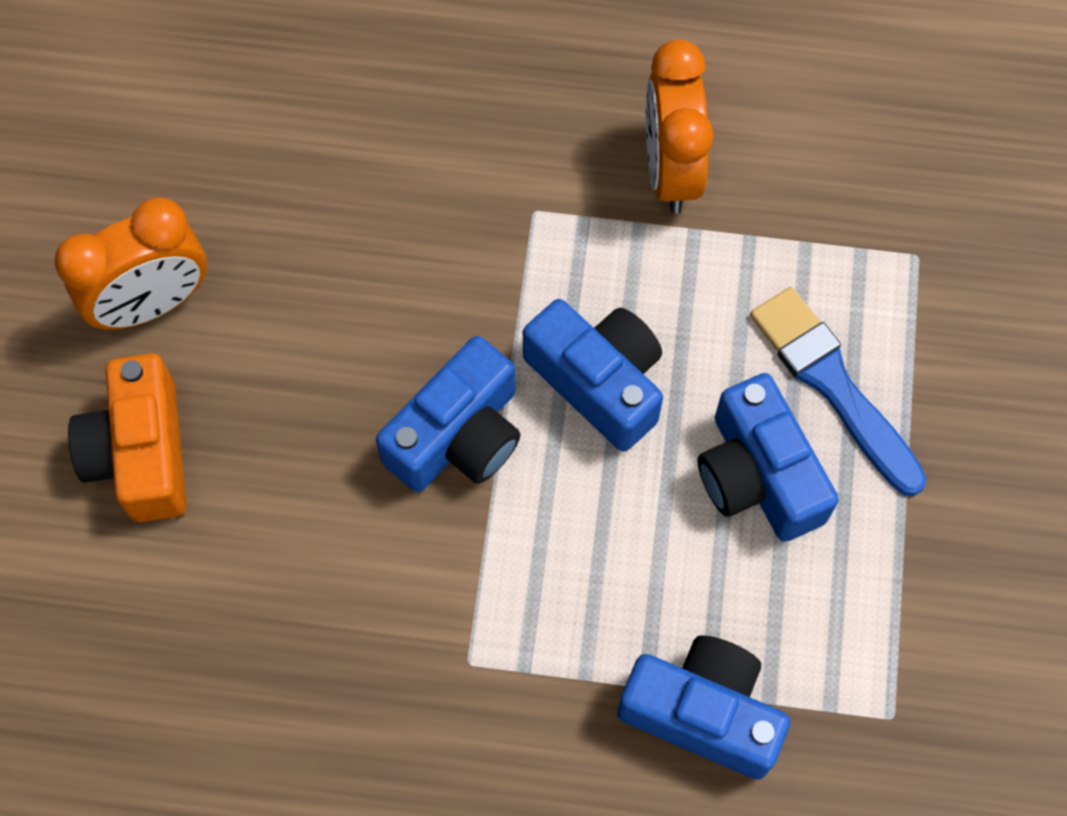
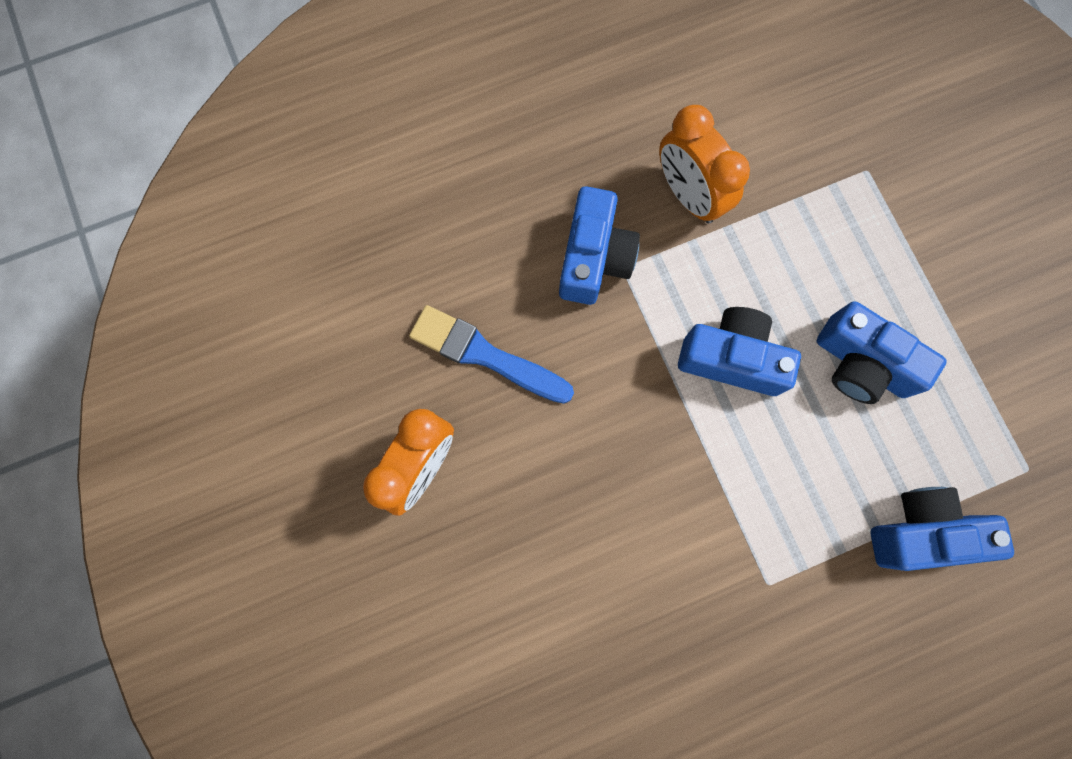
camera: 30 degrees left, 10 degrees up
(141, 453) = (479, 570): orange camera -> none
(458, 436) = (670, 442): blue camera -> blue camera (594, 258)
(833, 385) = (869, 281): blue brush -> blue brush (485, 355)

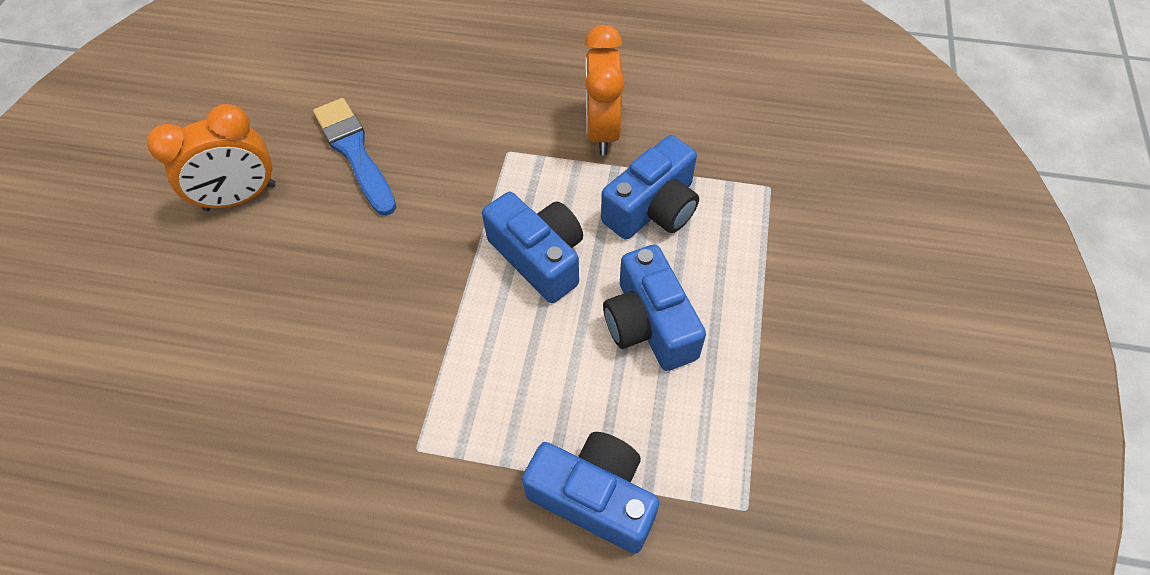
camera: 35 degrees right, 20 degrees down
(594, 258) = (492, 134): blue camera -> blue camera (653, 208)

